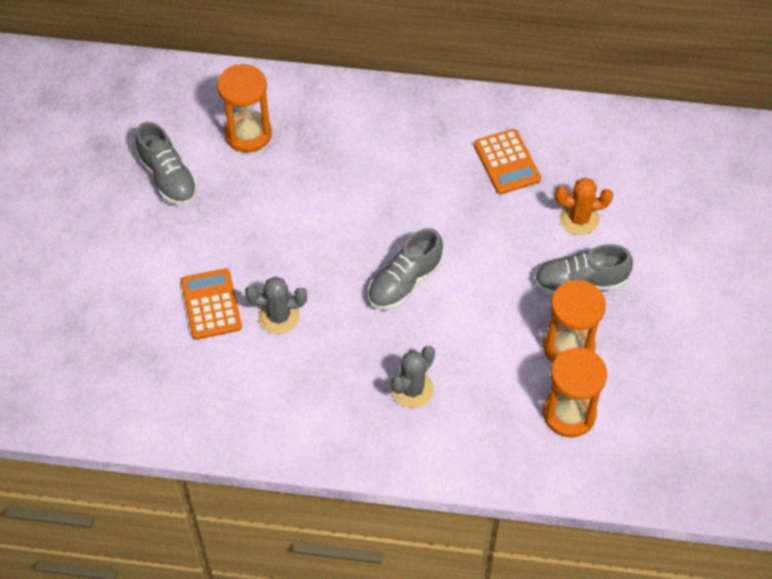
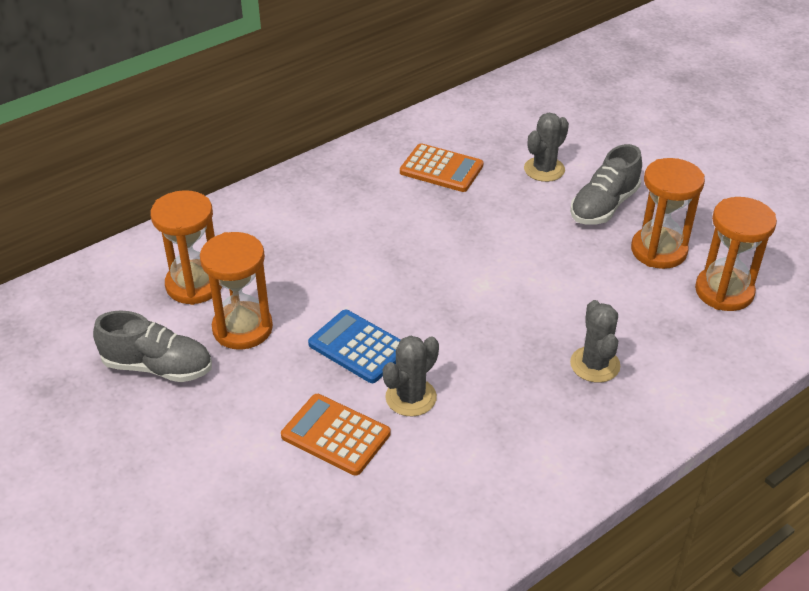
camera: 45 degrees left, 15 degrees down
(240, 189) = (242, 328): none -> orange hourglass
(290, 257) = (358, 347): none -> blue calculator
(405, 282) = (479, 296): grey shoe -> none
(579, 219) = (544, 169): orange cactus -> grey cactus

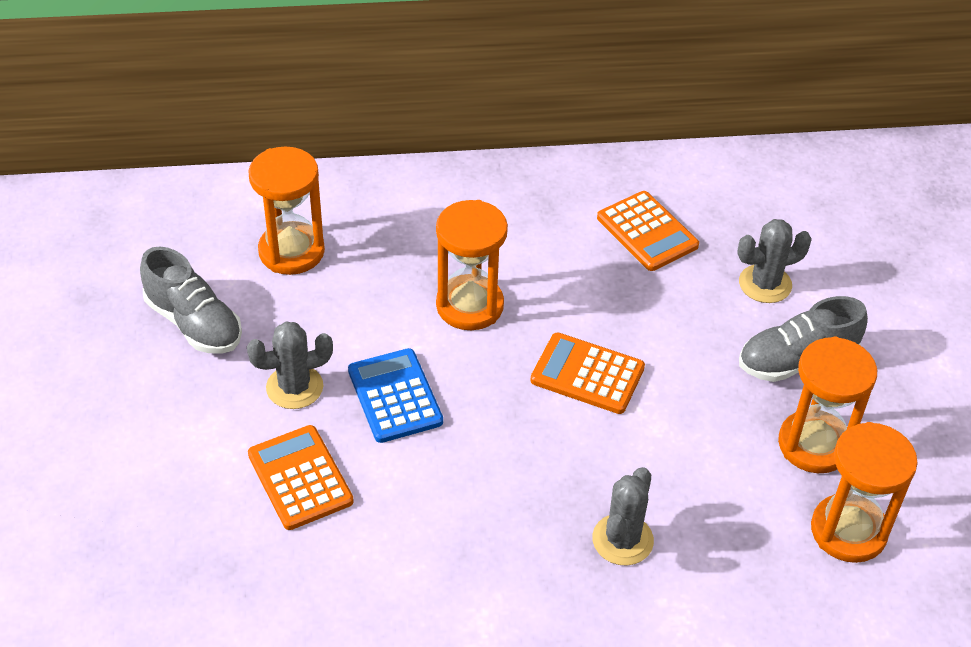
camera: 30 degrees right, 5 degrees up
(242, 328) = (300, 321): orange hourglass -> orange hourglass (470, 306)
(411, 397) = (402, 476): grey cactus -> grey cactus (294, 387)
(480, 272) = (587, 374): none -> orange calculator

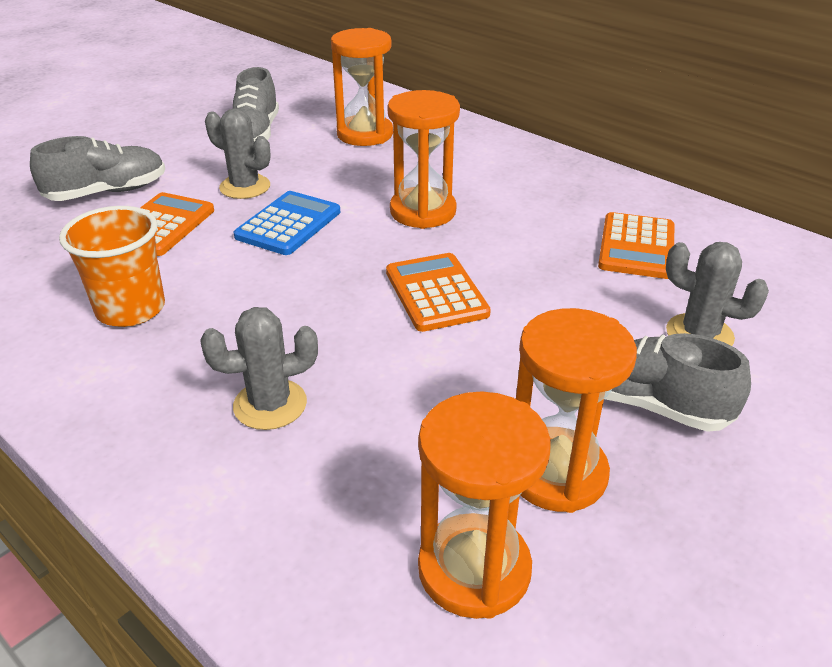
camera: 50 degrees right, 10 degrees down
(187, 486) = (107, 192): none -> grey shoe
(418, 560) = (131, 309): none -> orange cup

